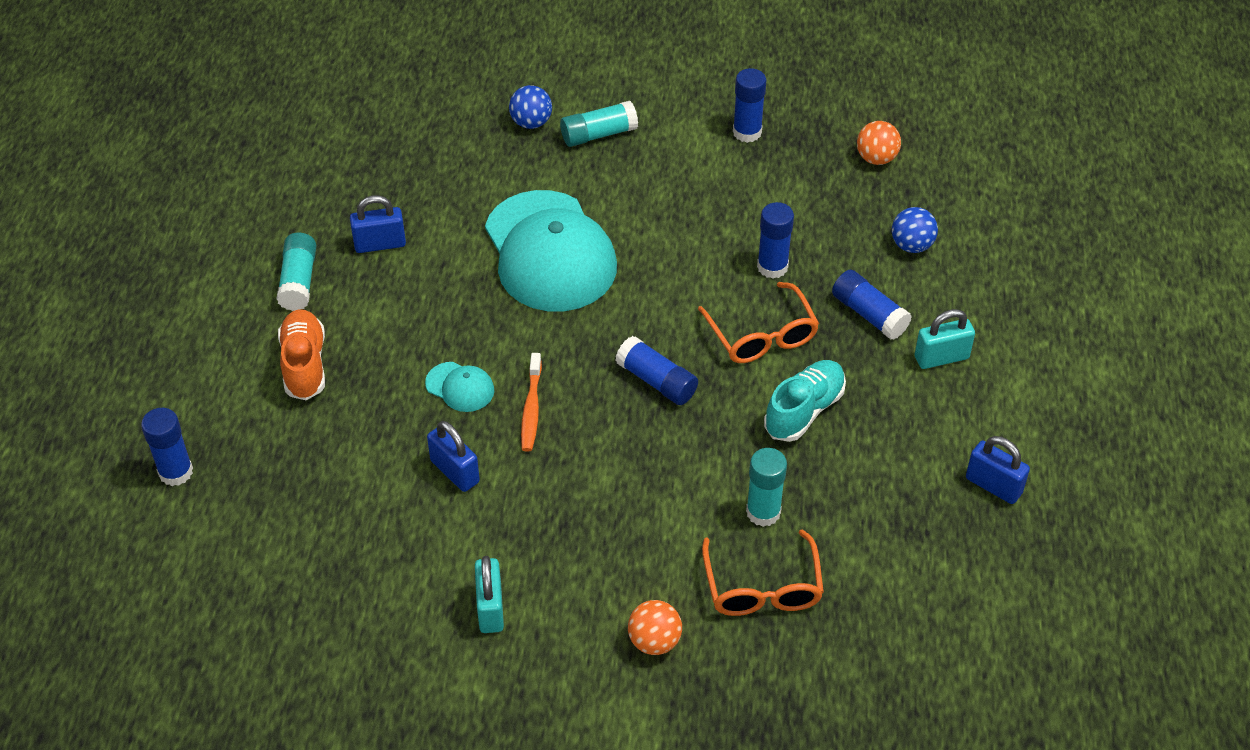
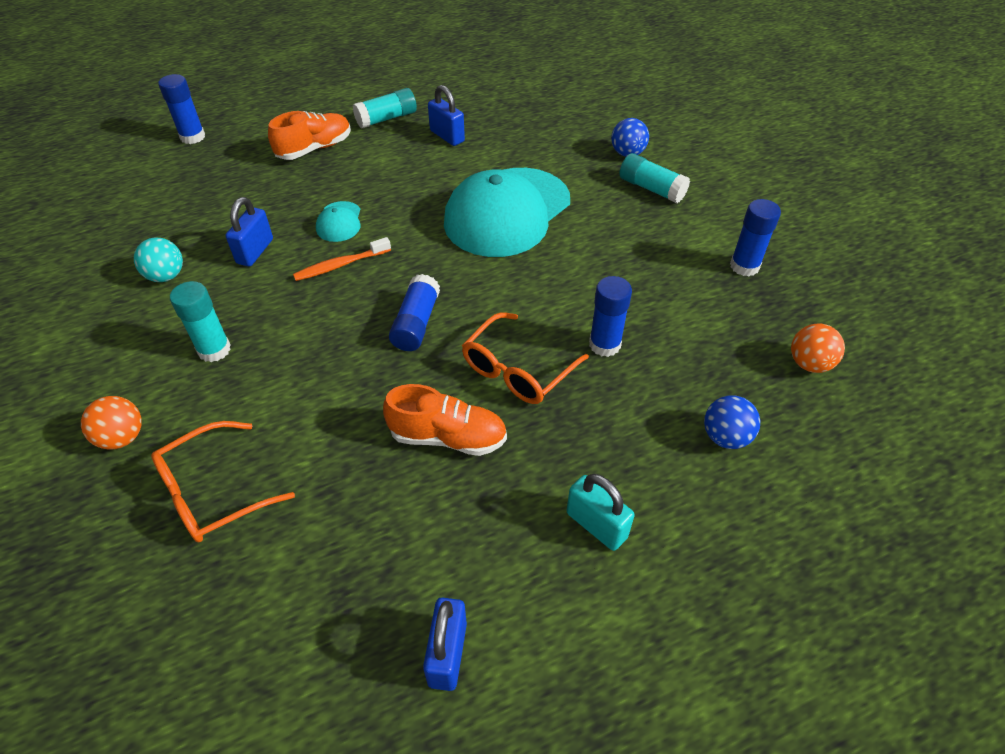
camera: 60 degrees right, 0 degrees up
(438, 558) = (166, 276): none -> turquoise ball
(490, 608) = (126, 322): turquoise padlock -> none
(763, 512) = (306, 456): turquoise glue stick -> turquoise glue stick (214, 350)
(804, 411) = (448, 437): turquoise shoe -> orange shoe
(869, 314) = (606, 439): blue glue stick -> none

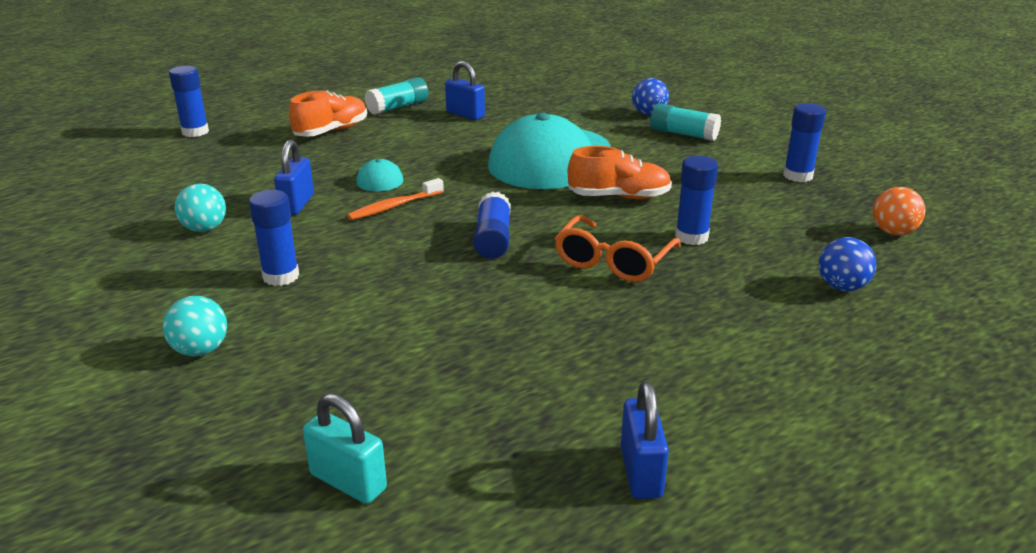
camera: 10 degrees left, 20 degrees down
(122, 437) = (200, 350): orange ball -> turquoise ball
(213, 492) = (324, 380): orange glasses -> none
(214, 350) = (281, 276): turquoise glue stick -> blue glue stick
(448, 437) = (564, 314): orange shoe -> orange shoe (619, 197)
(596, 525) = (748, 360): turquoise padlock -> turquoise padlock (348, 481)

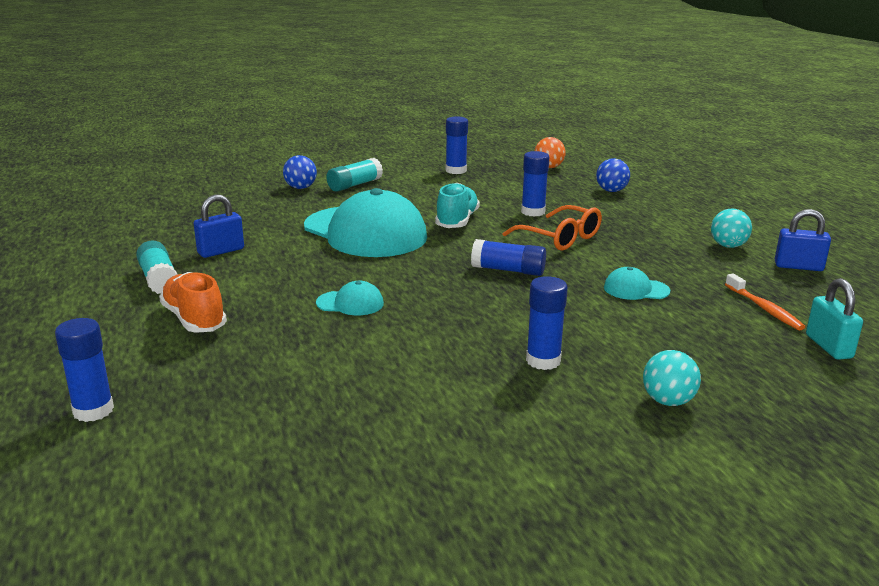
camera: 75 degrees left, 5 degrees down
(204, 229) = (418, 401): turquoise ball -> turquoise ball (728, 246)
(297, 204) = (387, 347): blue padlock -> none
(348, 481) = (828, 346): turquoise padlock -> turquoise padlock turned 60 degrees counterclockwise
(394, 206) = (422, 302): orange toothbrush -> orange toothbrush (764, 309)
(476, 321) = (636, 289): none -> turquoise cap
(619, 197) = (457, 221): orange shoe -> turquoise shoe

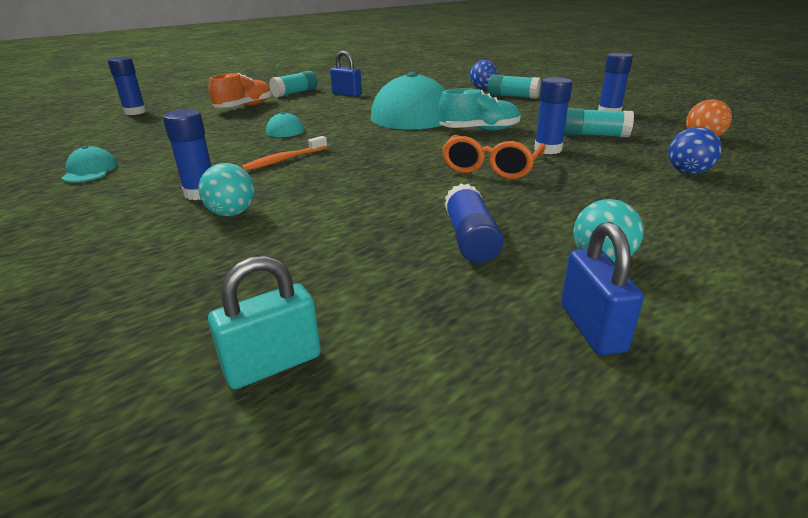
camera: 70 degrees right, 5 degrees up
(508, 270) = (385, 159): blue glue stick -> blue glue stick (470, 239)
(511, 191) = (594, 135): none -> turquoise glue stick
(636, 289) = (385, 214): turquoise cap -> turquoise cap (90, 171)
(668, 401) = (117, 253): turquoise ball -> turquoise ball (232, 213)
(764, 309) = (384, 300): orange toothbrush -> orange toothbrush (284, 160)

